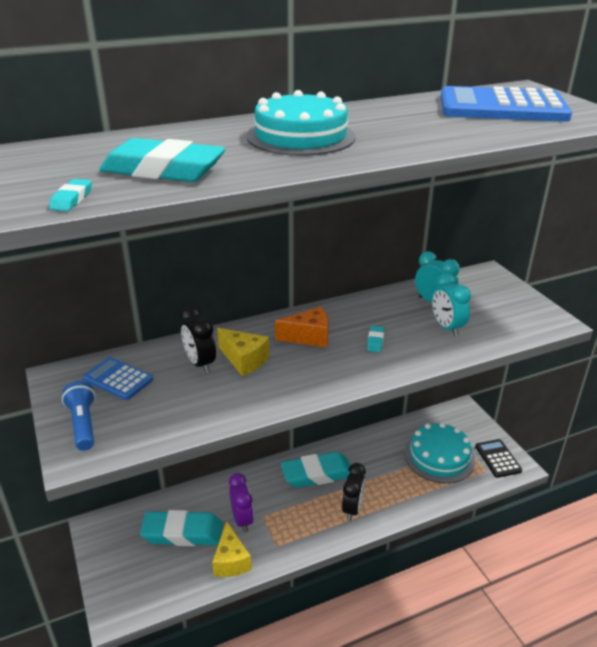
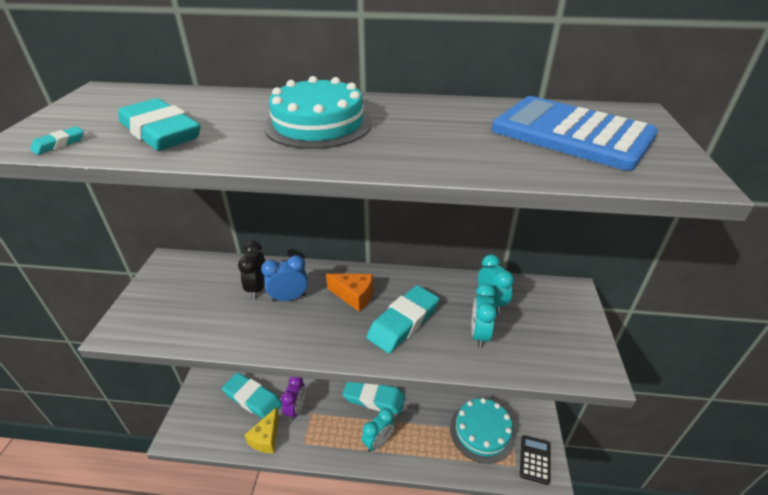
camera: 30 degrees right, 5 degrees up
(83, 424) = (143, 307): blue flashlight -> none
(118, 379) = (196, 279): blue calculator -> none
(244, 360) = (289, 298): yellow cheese -> blue clock
(352, 509) = (378, 442): black clock -> turquoise clock
(375, 341) = (403, 322): turquoise eraser -> turquoise eraser, size x2.39

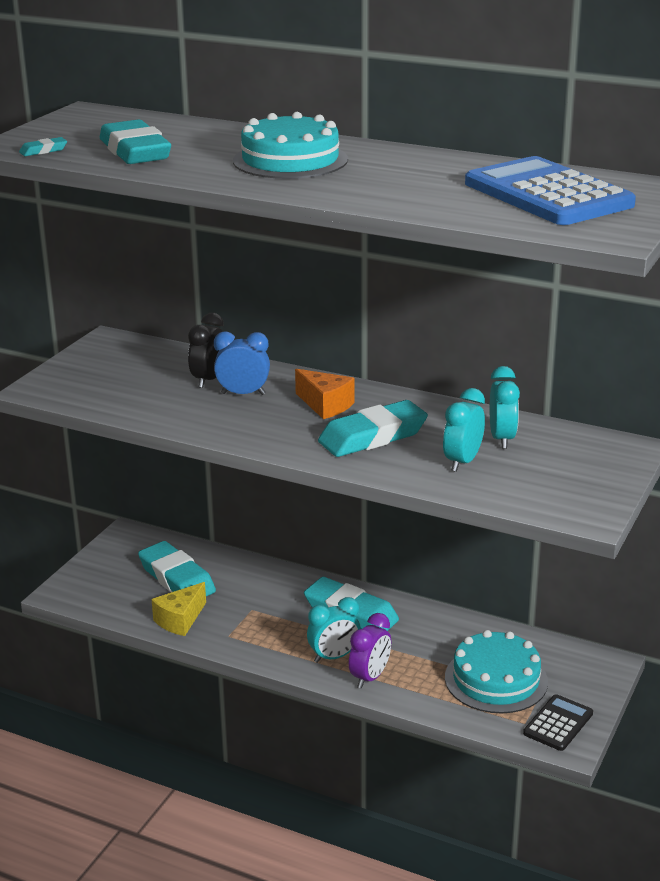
camera: 20 degrees right, 10 degrees down
(296, 409) = (233, 601): purple clock -> purple clock (370, 677)

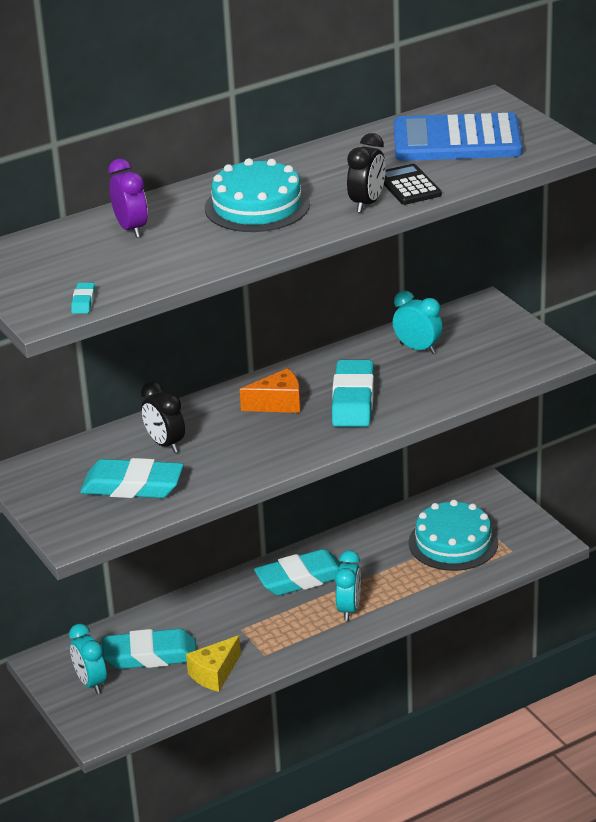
camera: 55 degrees left, 5 degrees up
(135, 151) = (144, 262): turquoise eraser -> turquoise eraser (132, 486)
(180, 620) = (214, 674): yellow cheese -> yellow cheese turned 60 degrees clockwise
(243, 394) = (212, 435): blue clock -> none
(355, 193) = (367, 203): none -> black clock
(370, 677) = (392, 601): purple clock -> purple clock (131, 229)
(462, 462) = (432, 377): turquoise clock -> turquoise clock (91, 683)
(558, 723) = (527, 536): black calculator -> black calculator (409, 186)

